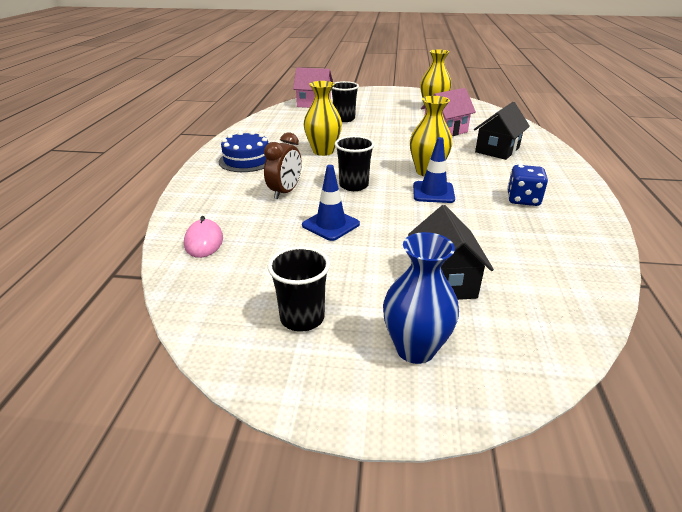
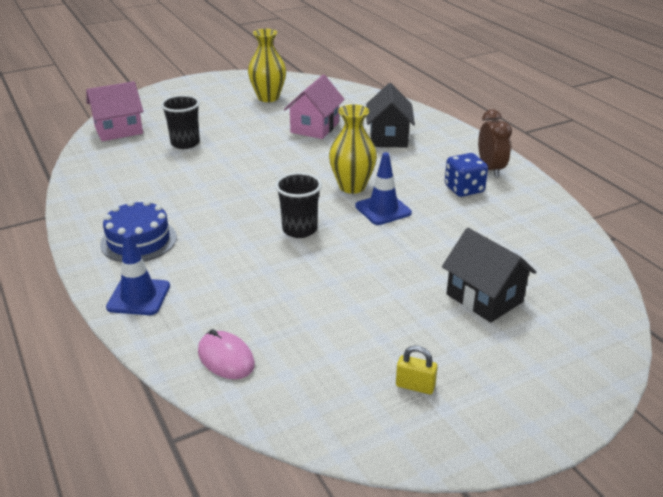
camera: 35 degrees left, 0 degrees up
(285, 192) = (238, 265): brown clock -> brown clock (490, 169)
(302, 318) = (415, 386): black cup -> yellow padlock
(323, 151) = (215, 197): yellow vase -> none
(330, 225) = (330, 284): blue traffic cone -> blue traffic cone (139, 297)
(415, 349) = (524, 366): blue vase -> none

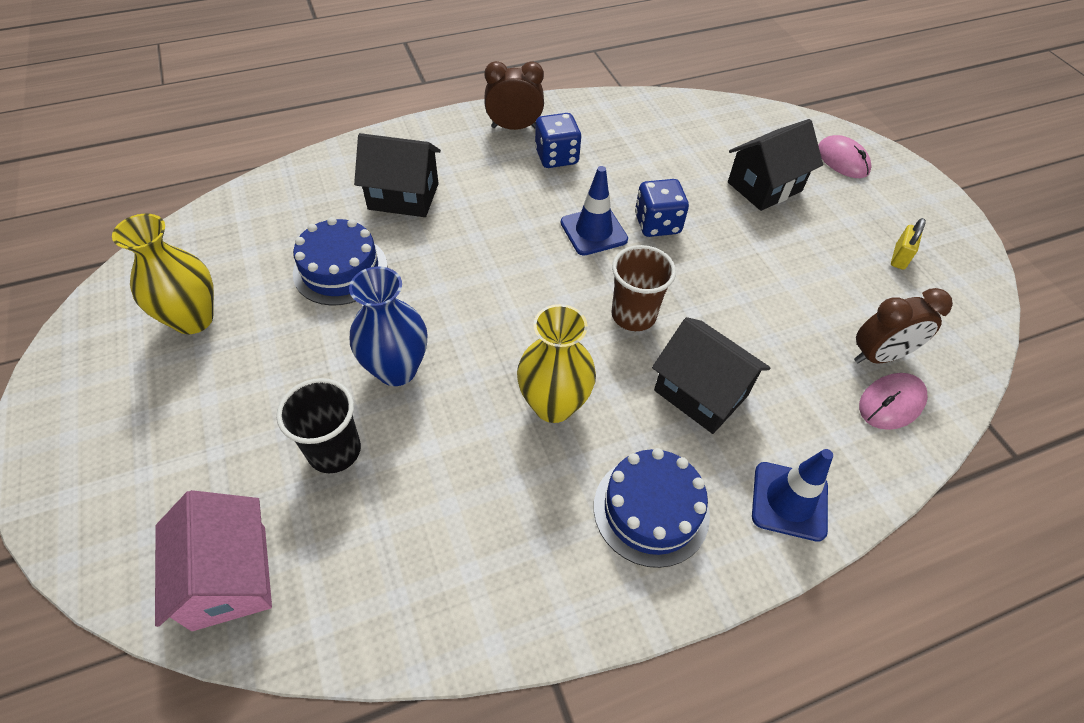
camera: 85 degrees left, 20 degrees up
(230, 259) = (700, 393): none -> black house
(240, 152) = (397, 369): none -> blue vase
(278, 356) = (879, 356): none -> brown clock
(299, 230) = (633, 315): black cup -> brown cup
(314, 127) = (340, 269): pink house -> blue cake
(352, 187) = (532, 251): yellow vase -> yellow vase (553, 405)
(403, 238) = (657, 224): none -> blue dice
(562, 357) = (842, 160): none -> pink mouse

